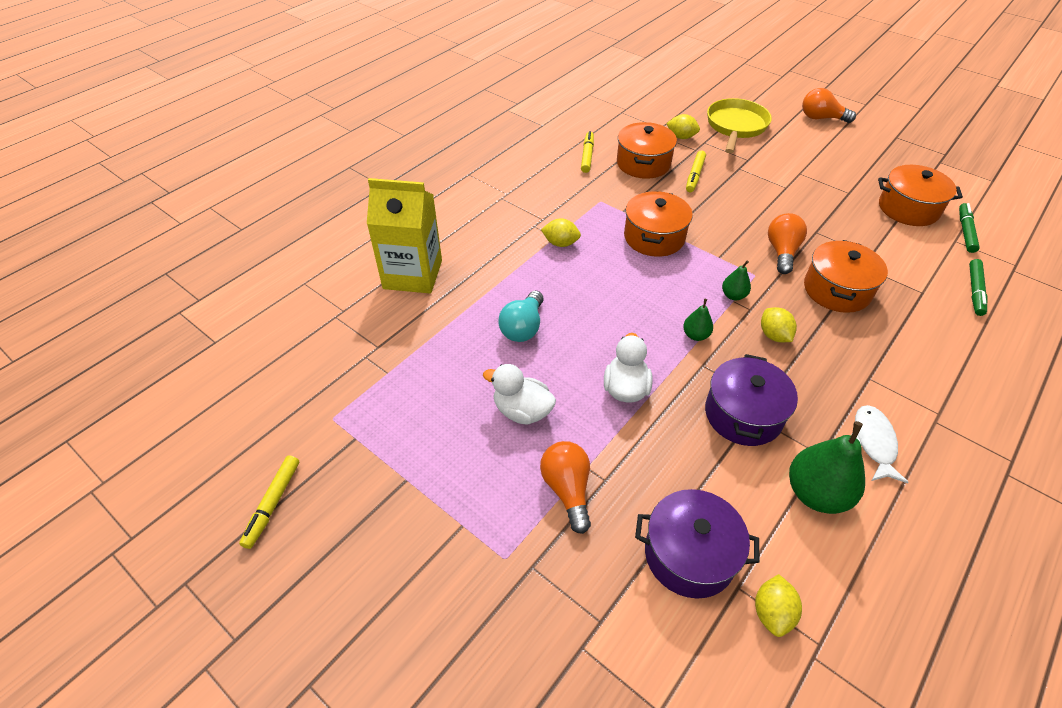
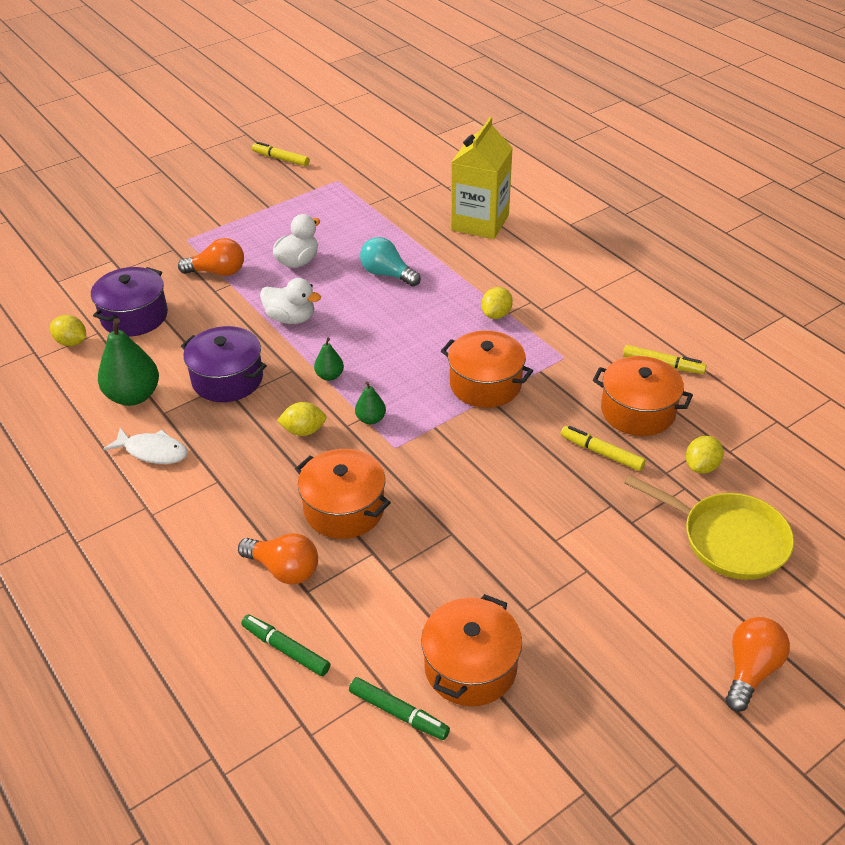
camera: 105 degrees right, 5 degrees down
(782, 252) = (425, 484): orange light bulb -> orange light bulb (284, 569)

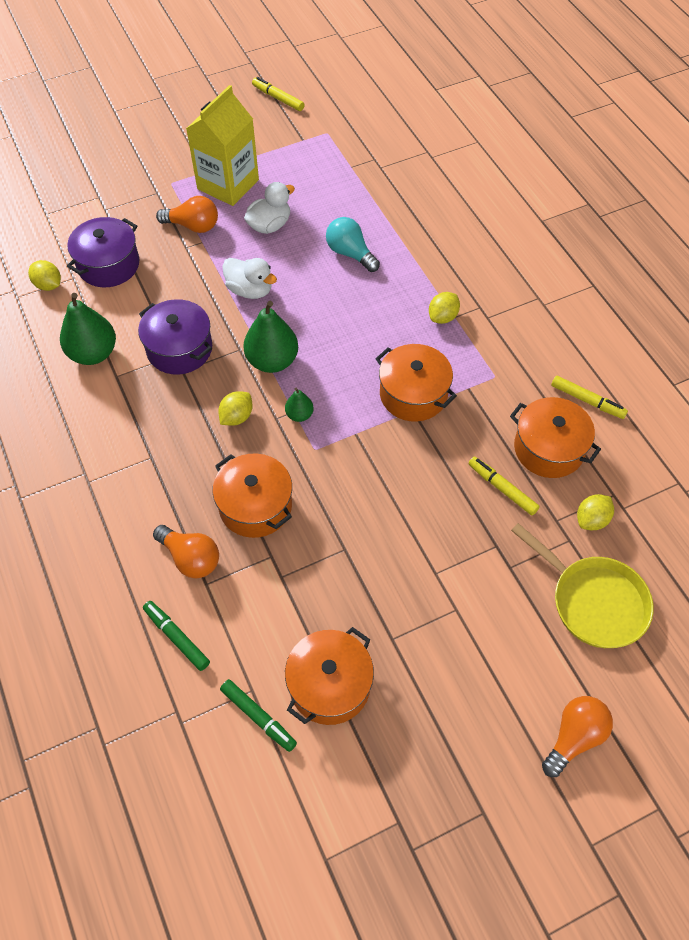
camera: 10 degrees right, 15 degrees up
(153, 451) = (100, 416): white fish -> none
(304, 430) = (236, 417): yellow lemon -> yellow lemon turned 60 degrees counterclockwise
(329, 376) = (272, 361): green pear -> green pear, size x1.96
(480, 222) = (453, 205): yellow carton -> yellow carton (228, 184)

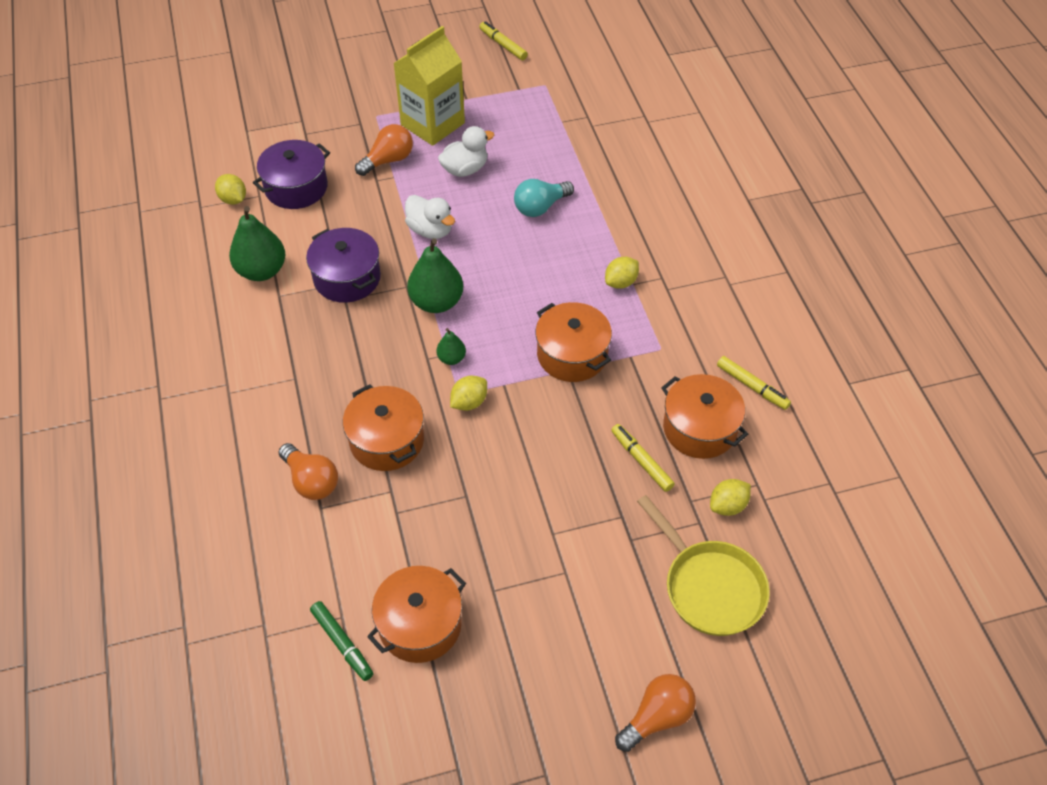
camera: 10 degrees right, 5 degrees down
(177, 637) = (280, 554): green marker -> none
(193, 226) = (388, 160): orange light bulb -> orange light bulb turned 60 degrees counterclockwise
(236, 417) = (388, 352): yellow lemon -> yellow lemon (469, 402)
(350, 253) = (540, 207): turquoise light bulb -> turquoise light bulb turned 90 degrees counterclockwise

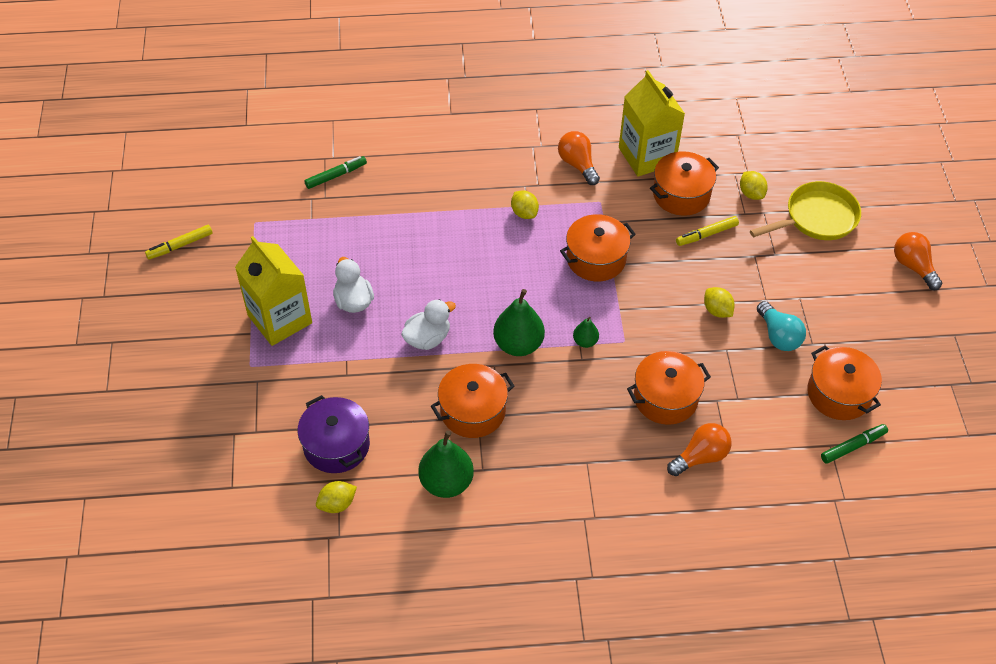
camera: 80 degrees left, 0 degrees up
(347, 278) = (473, 411): purple pot -> orange pot
(388, 160) = (321, 362): orange light bulb -> orange light bulb (577, 164)
(469, 402) = (634, 335): yellow lemon -> yellow lemon (717, 310)
(540, 207) = (420, 252): turquoise light bulb -> turquoise light bulb (778, 336)
(623, 128) = (336, 176): none -> green marker
(752, 386) = (647, 156): yellow marker -> yellow carton

